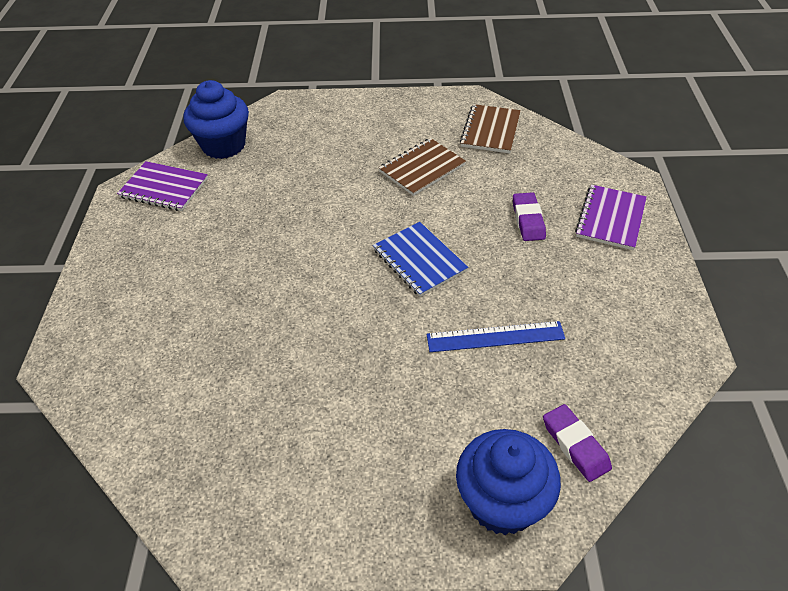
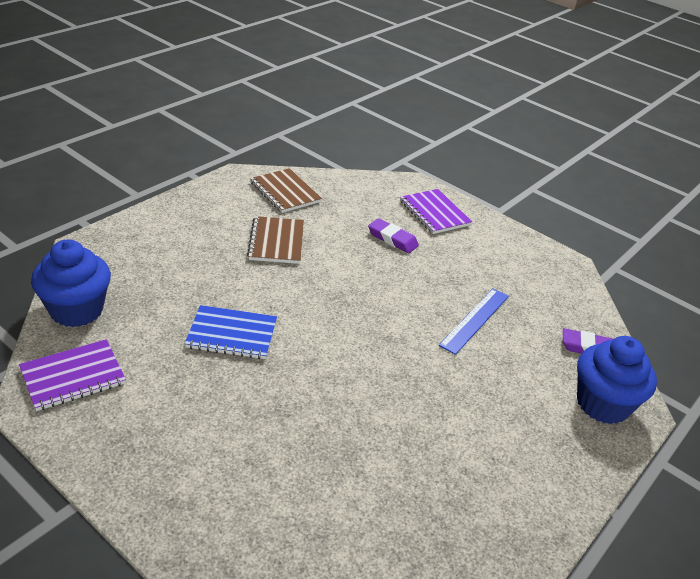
camera: 55 degrees left, 10 degrees down
(419, 260) = (366, 303): blue notebook -> blue notebook (232, 334)

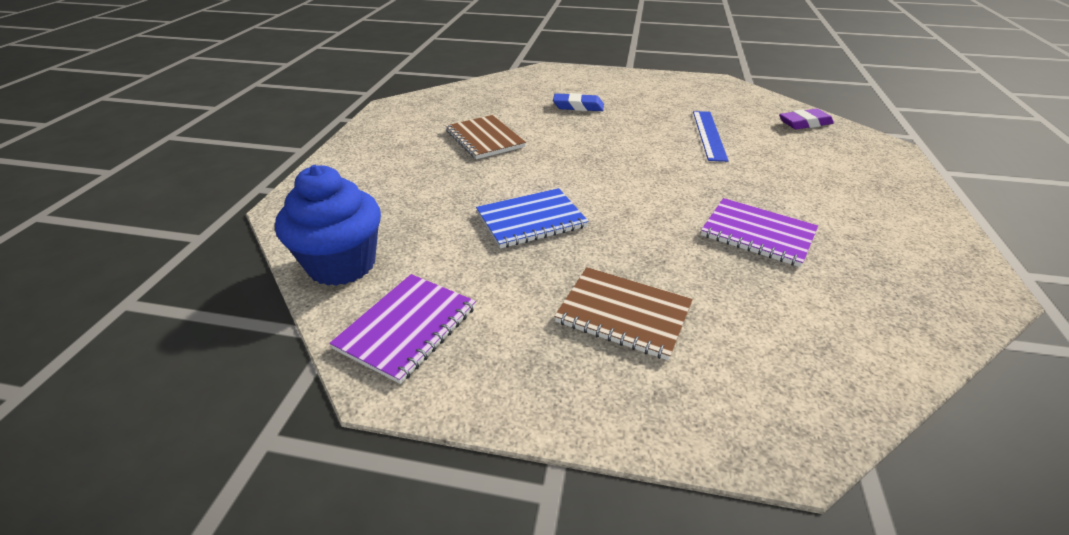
camera: 25 degrees left, 0 degrees up
(285, 192) = (449, 104): brown notebook -> brown notebook (623, 314)
(392, 239) = (578, 106): purple eraser -> blue eraser
(434, 213) = (587, 81): purple notebook -> purple notebook (757, 234)
(602, 404) = (863, 152): blue cupcake -> none

